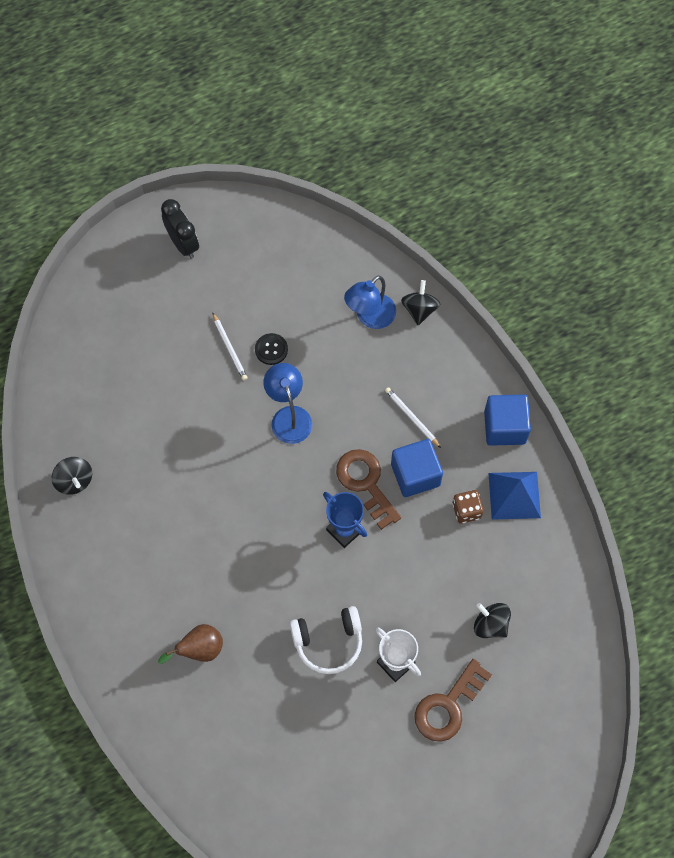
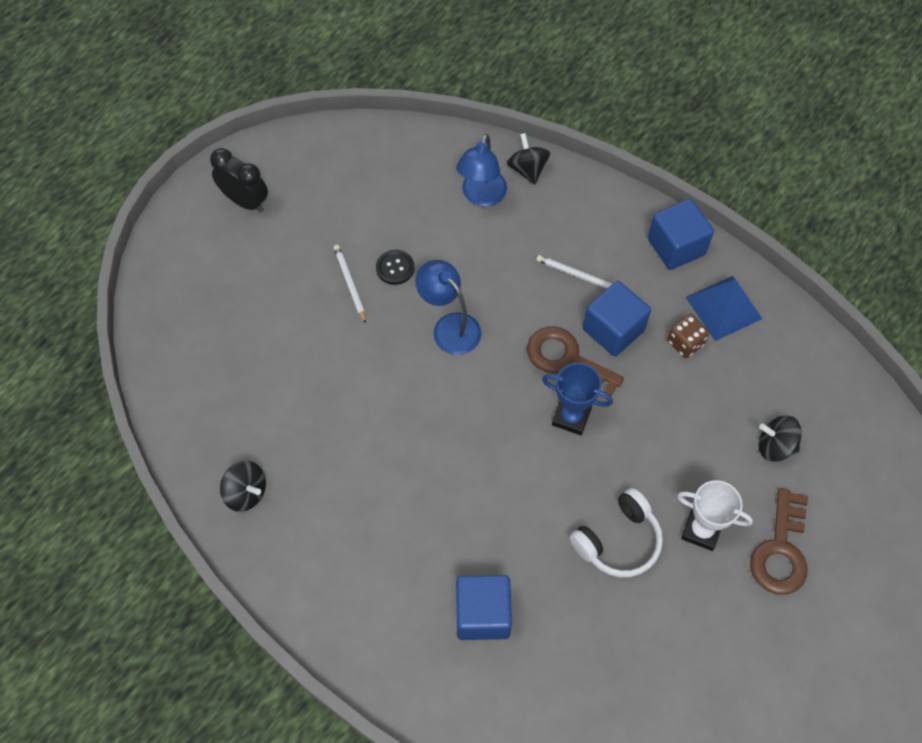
camera: 25 degrees left, 5 degrees down
(199, 649) = (482, 614): brown pear -> blue cube
(230, 348) = (349, 284): white pencil -> white pencil turned 150 degrees counterclockwise

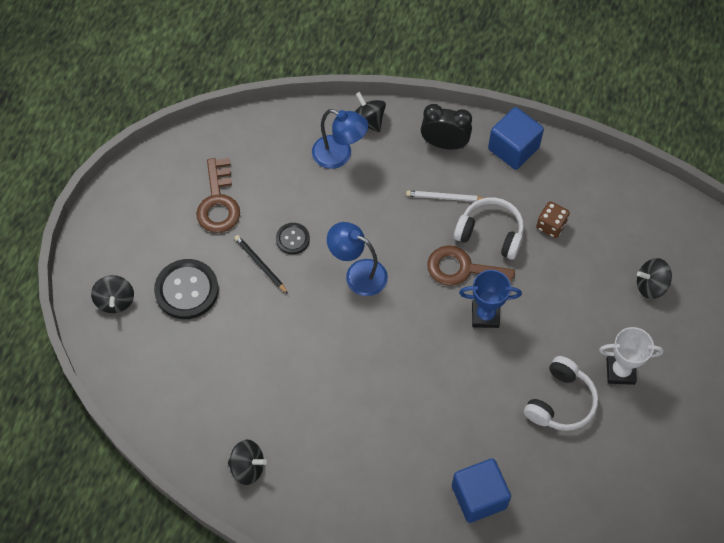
camera: 20 degrees left, 0 degrees up
(185, 273) = (115, 301): none -> black spinning top
(245, 201) = (141, 222): black clock -> black clock (444, 144)
(262, 286) = (187, 290): none -> black button
(349, 284) = (260, 265): white pencil -> black pencil
(481, 196) = (339, 155): blue lamp -> blue lamp turned 60 degrees counterclockwise
(613, 330) = (490, 233): blue cube -> white headphones
(724, 308) = (570, 187): blue pyramid -> none
(780, 550) = (685, 366): brown key -> brown key (218, 202)

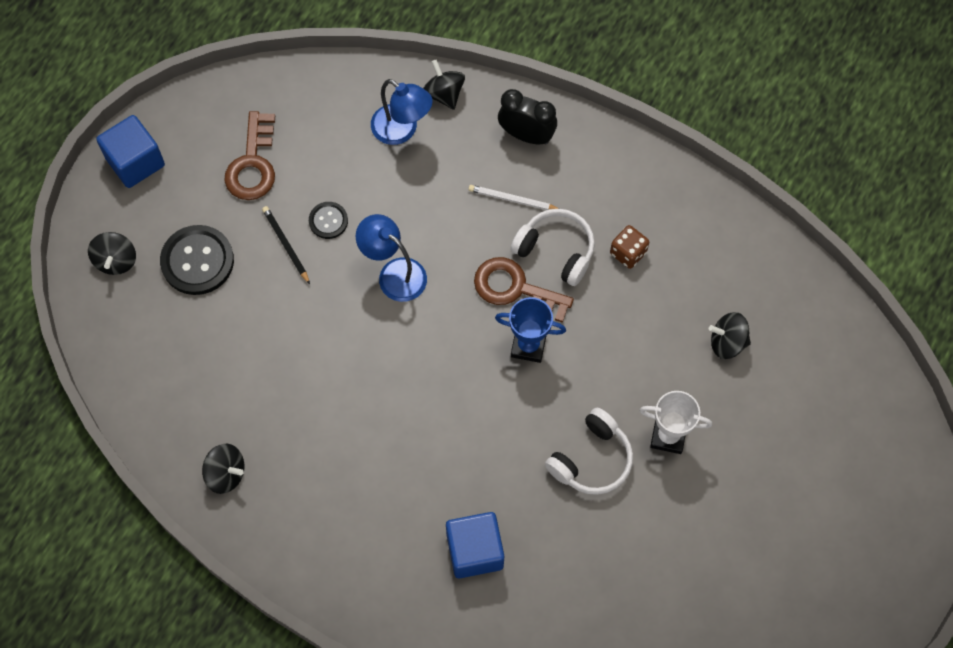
camera: 10 degrees right, 5 degrees up
(513, 148) = (605, 153): blue cube -> blue cube (135, 162)

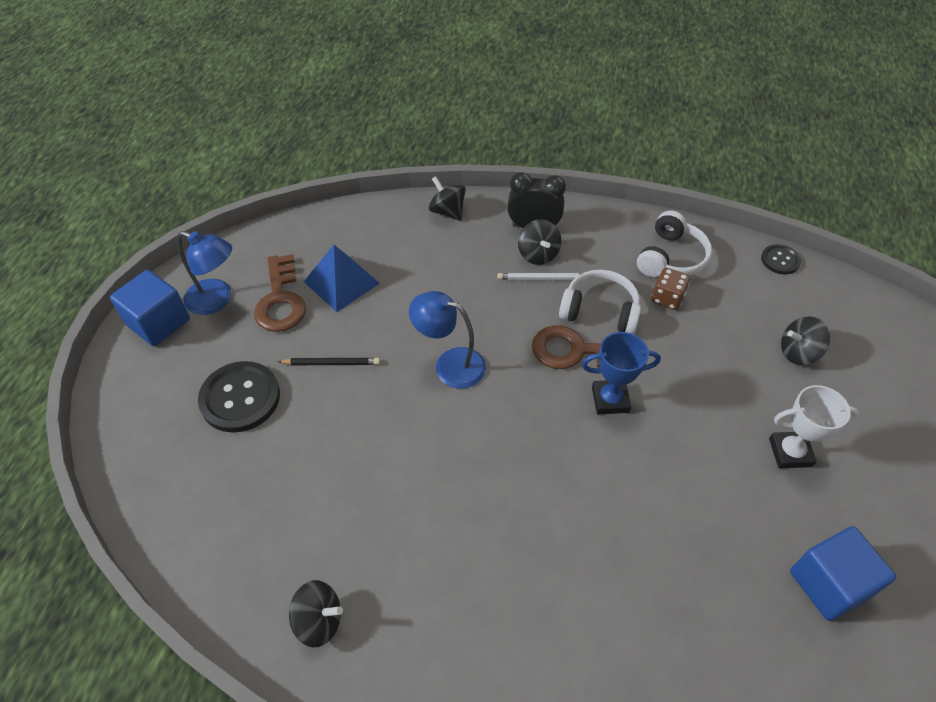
camera: 15 degrees left, 15 degrees down
(116, 260) = (149, 417): black spinning top -> black spinning top (538, 254)
(286, 245) = (331, 363): black pencil -> black pencil turned 135 degrees clockwise
(315, 157) = (341, 282): none -> blue pyramid
(328, 221) = (369, 332): black button -> black button (780, 260)
(402, 130) = (418, 245): blue lamp -> blue lamp (217, 300)
(475, 551) = (644, 635): blue cube -> blue cube (829, 584)
(591, 459) = (725, 496): white headphones -> white headphones (671, 257)

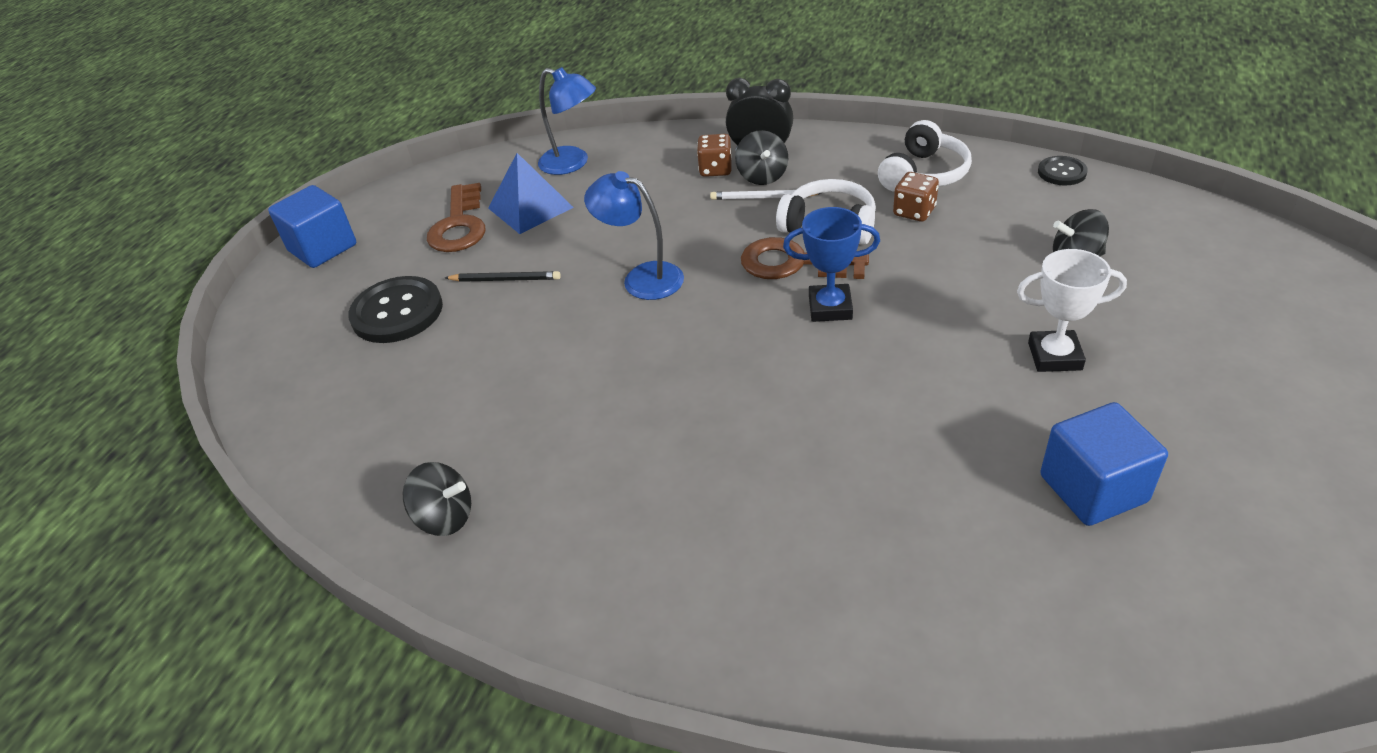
camera: 10 degrees right, 10 degrees down
(217, 300) = (389, 227): blue lamp -> blue lamp (572, 163)
(447, 211) = (662, 142): black spinning top -> none
(497, 245) = (715, 169): none -> brown dice

